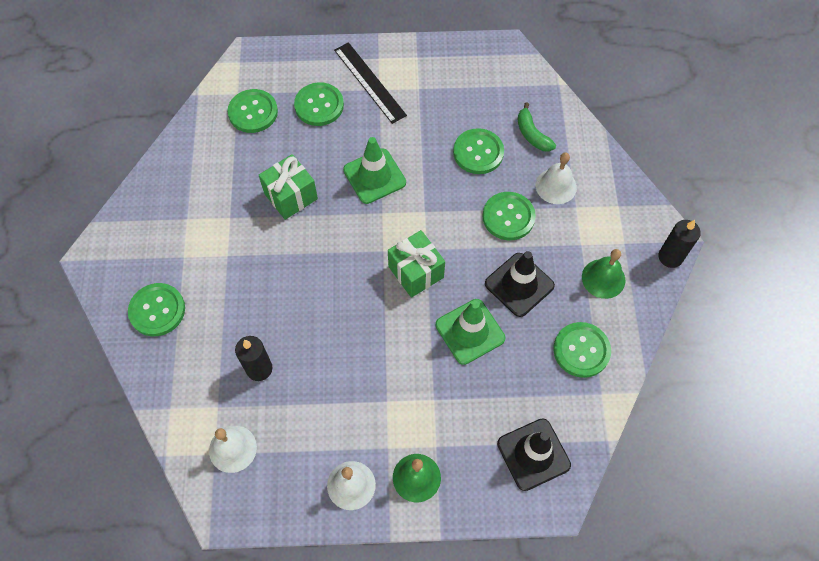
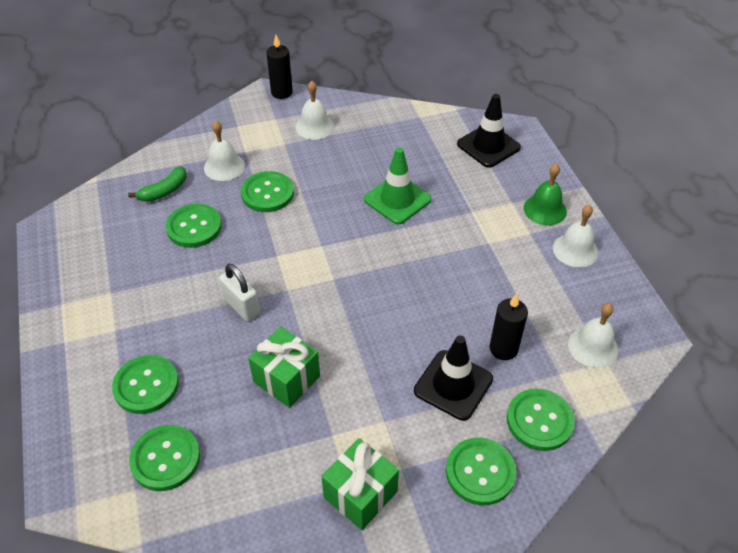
camera: 105 degrees left, 15 degrees down
(370, 82) = (104, 341): black ruler -> none
(374, 176) = (242, 306): green traffic cone -> white padlock
(416, 272) = (349, 248): green gift -> green gift (360, 494)
(519, 285) = (338, 175): black traffic cone -> black traffic cone (453, 385)
(581, 350) = (387, 131): green button -> green button (539, 421)
(603, 278) = (314, 126): green bell -> white bell

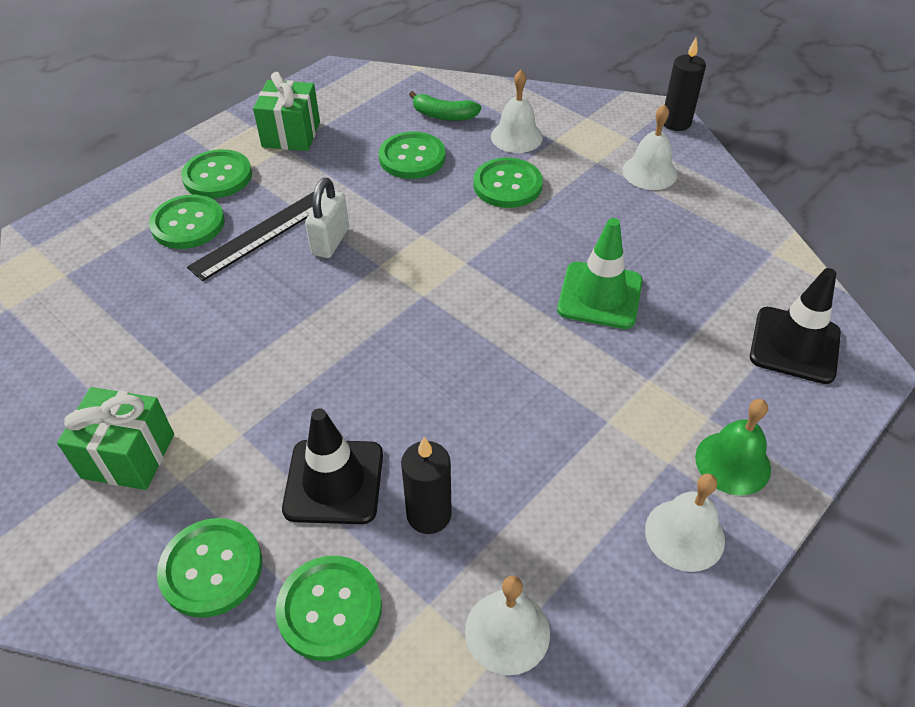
camera: 60 degrees right, 0 degrees up
(165, 459) = (108, 279): green button -> green button (217, 176)
(199, 341) = (263, 233): none -> black ruler
(286, 379) = (254, 321): green gift -> green gift (291, 134)

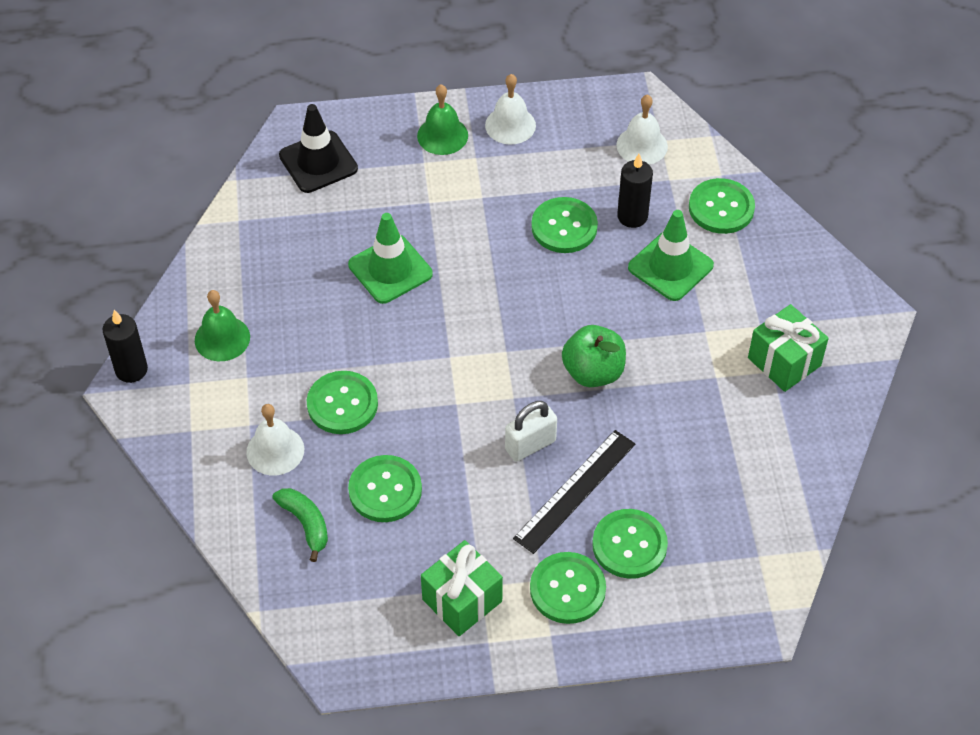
camera: 140 degrees left, 5 degrees up
(211, 568) = (771, 265): green button -> green button (564, 227)
(263, 233) = (575, 491): black ruler -> black ruler turned 45 degrees counterclockwise
(326, 325) = (593, 372): none -> green apple
(334, 481) = (670, 266): black traffic cone -> green traffic cone
(649, 172) = (222, 338): white bell -> green bell

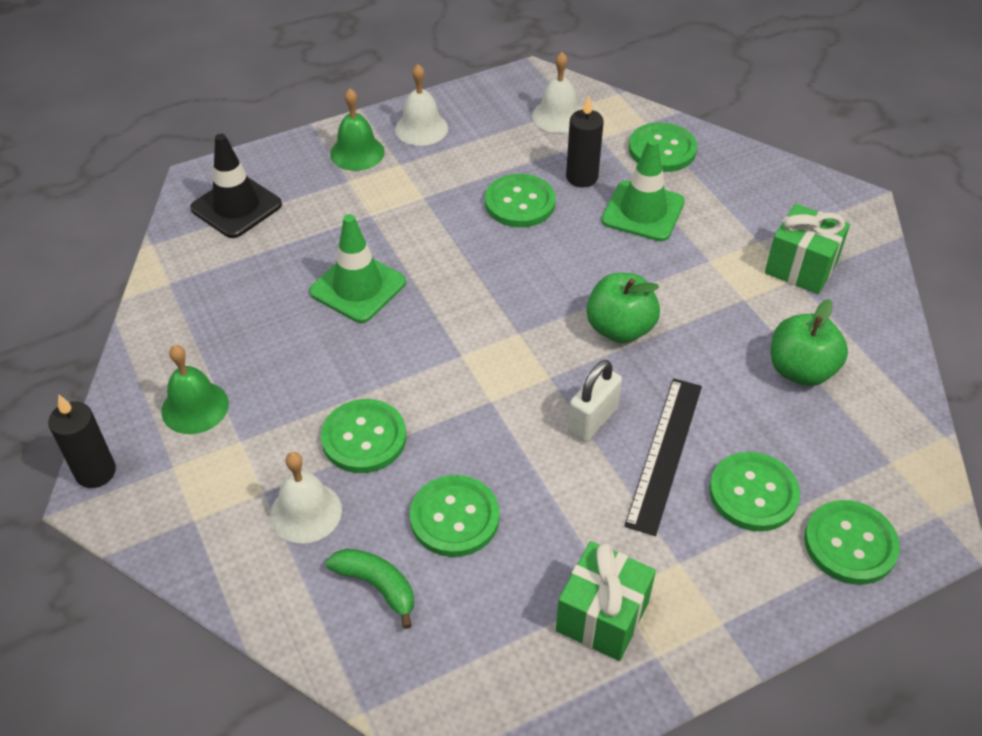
camera: 20 degrees left, 5 degrees down
(567, 589) = (713, 563): green button -> green button (850, 544)
(728, 455) = (800, 370): none -> green apple

